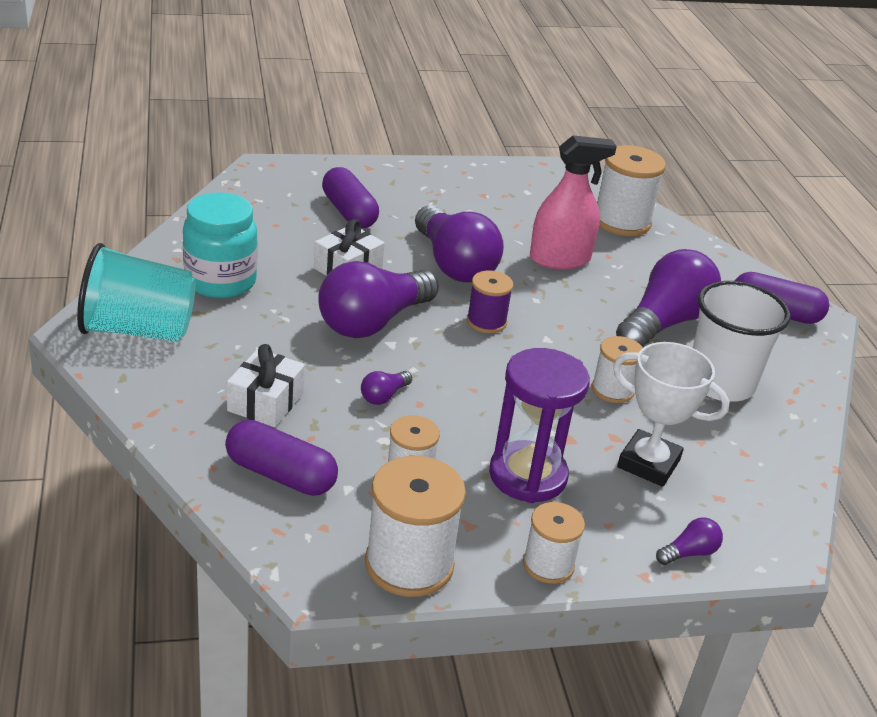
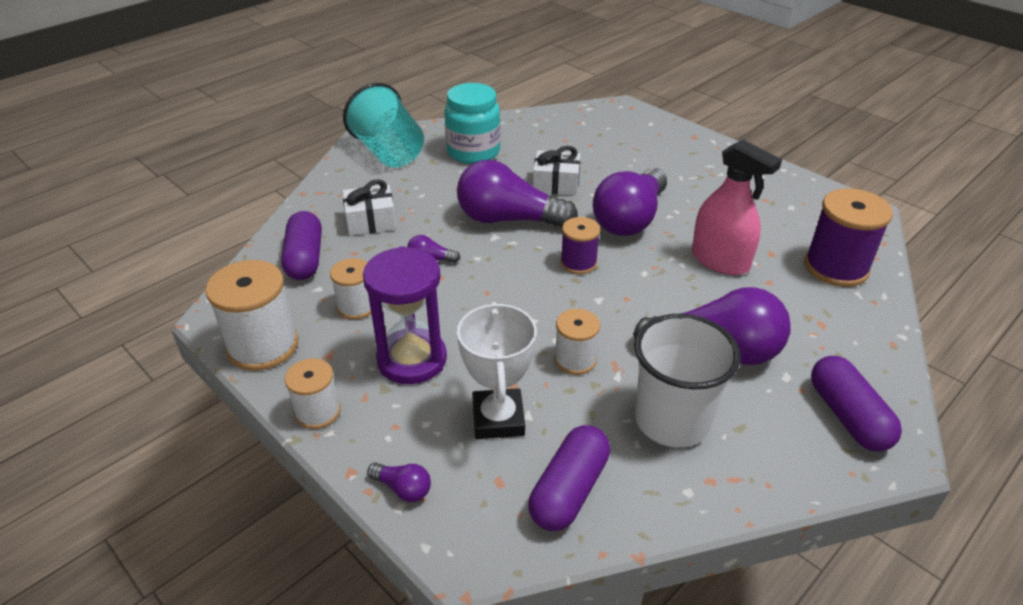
camera: 60 degrees right, 5 degrees up
(349, 212) = (624, 155): purple capsule -> purple capsule (569, 490)
(621, 221) = (836, 267): white spool -> purple spool

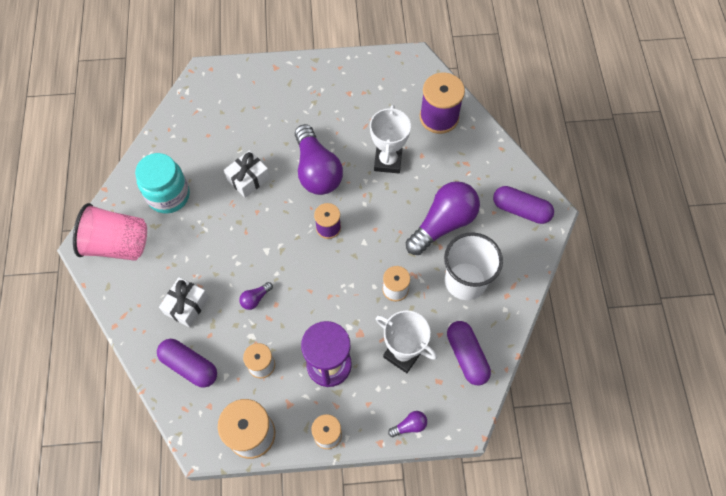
camera: 50 degrees left, 25 degrees up
(388, 152) = (118, 244): turquoise cup -> pink cup
(508, 219) = (257, 231): purple light bulb -> none
(720, 260) = (388, 161): pink spray bottle -> white trophy

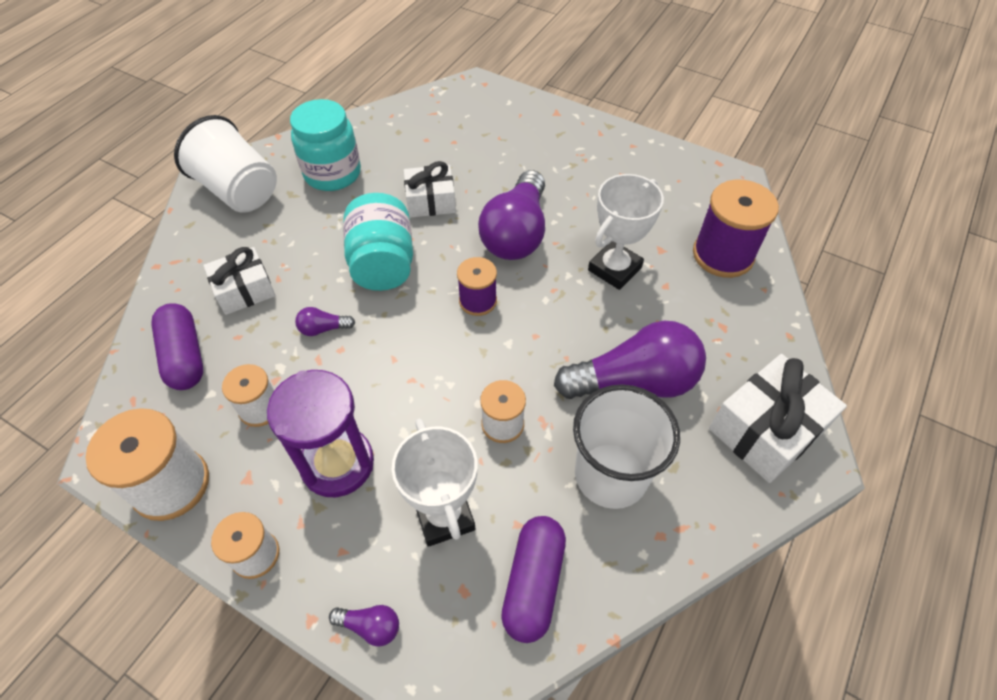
camera: 35 degrees right, 10 degrees down
(118, 244) = (239, 191): pink cup -> white cup
(255, 237) = (383, 263): none -> turquoise jar
(521, 210) = (766, 430): purple capsule -> white gift

